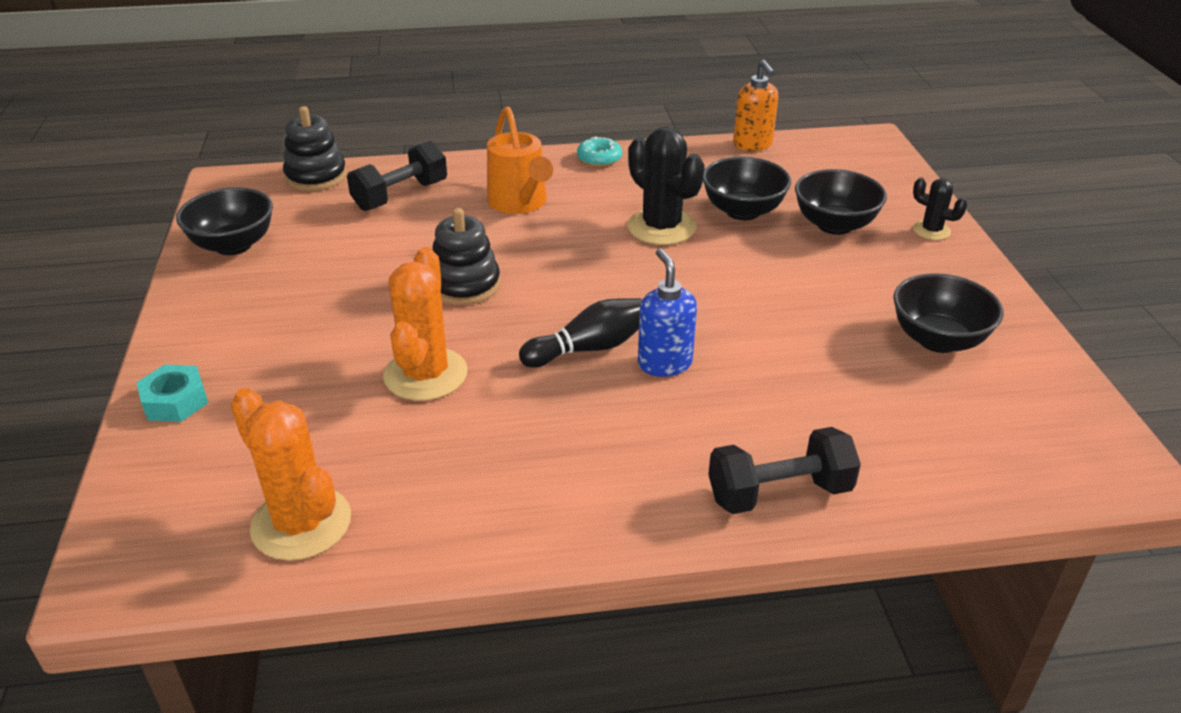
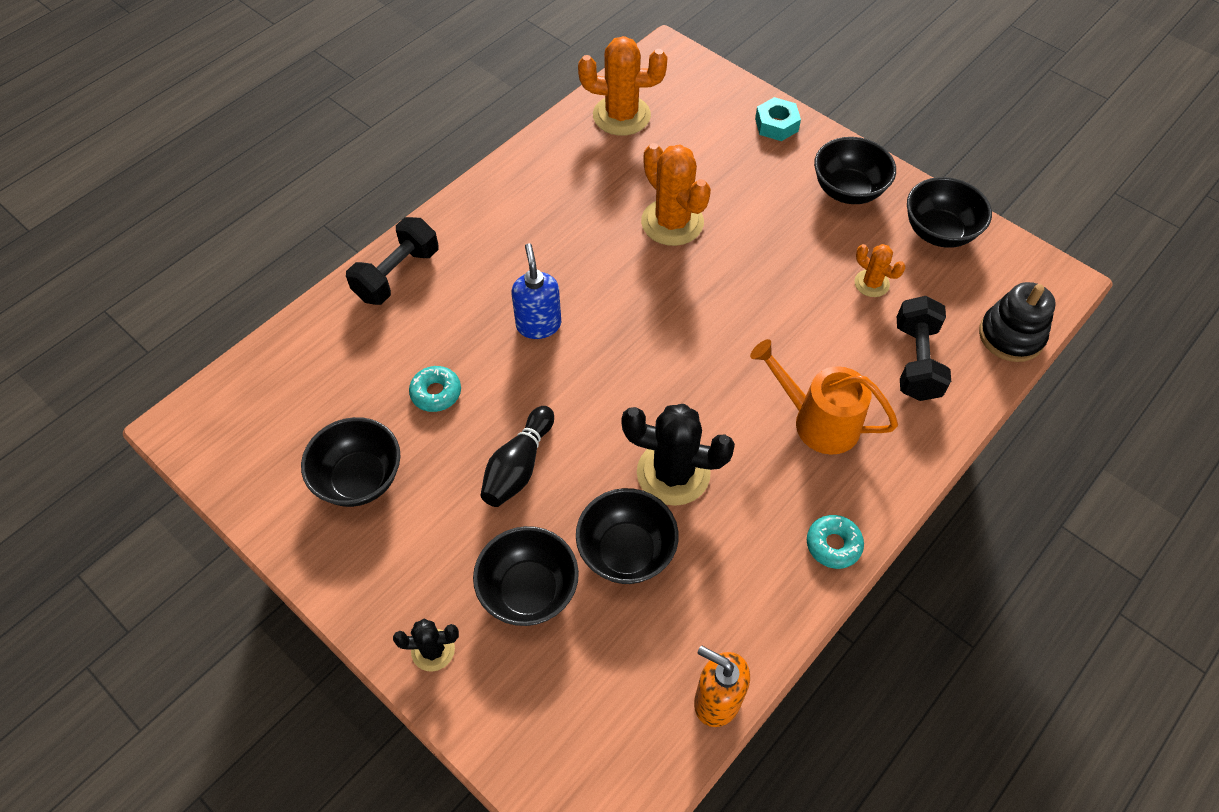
camera: 140 degrees right, 20 degrees up
(235, 309) = (848, 190): none -> black bowl
(345, 245) = (871, 283): none -> orange cactus
(465, 285) = (741, 303): black stacking toy -> none
(589, 348) = (598, 305): black bowling pin -> black bowling pin (518, 466)
(664, 363) = (538, 325): blue soap dispenser -> blue soap dispenser turned 135 degrees counterclockwise
(817, 363) = (436, 393): none -> turquoise donut

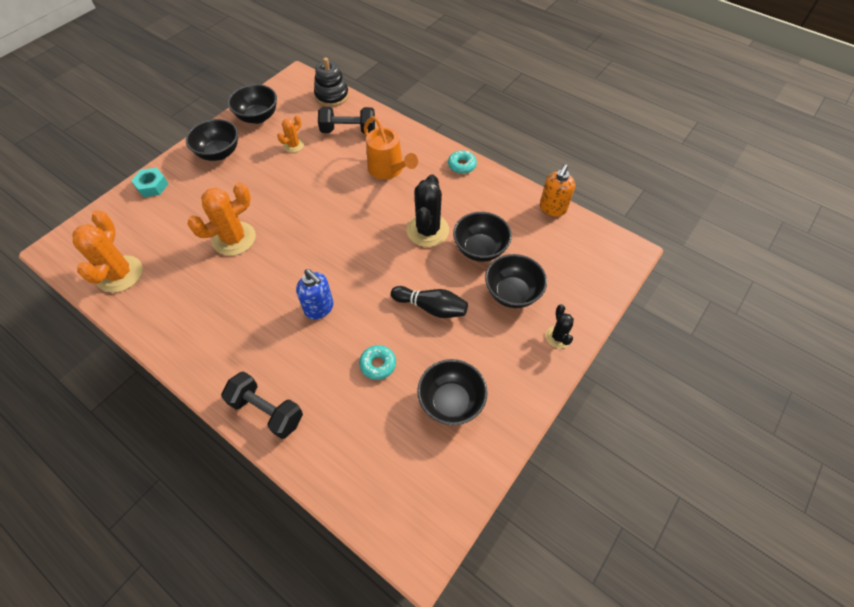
camera: 95 degrees left, 0 degrees up
(538, 325) = (319, 308): blue soap dispenser -> blue soap dispenser turned 120 degrees counterclockwise
(817, 421) = (388, 170): orange watering can -> orange watering can turned 60 degrees counterclockwise

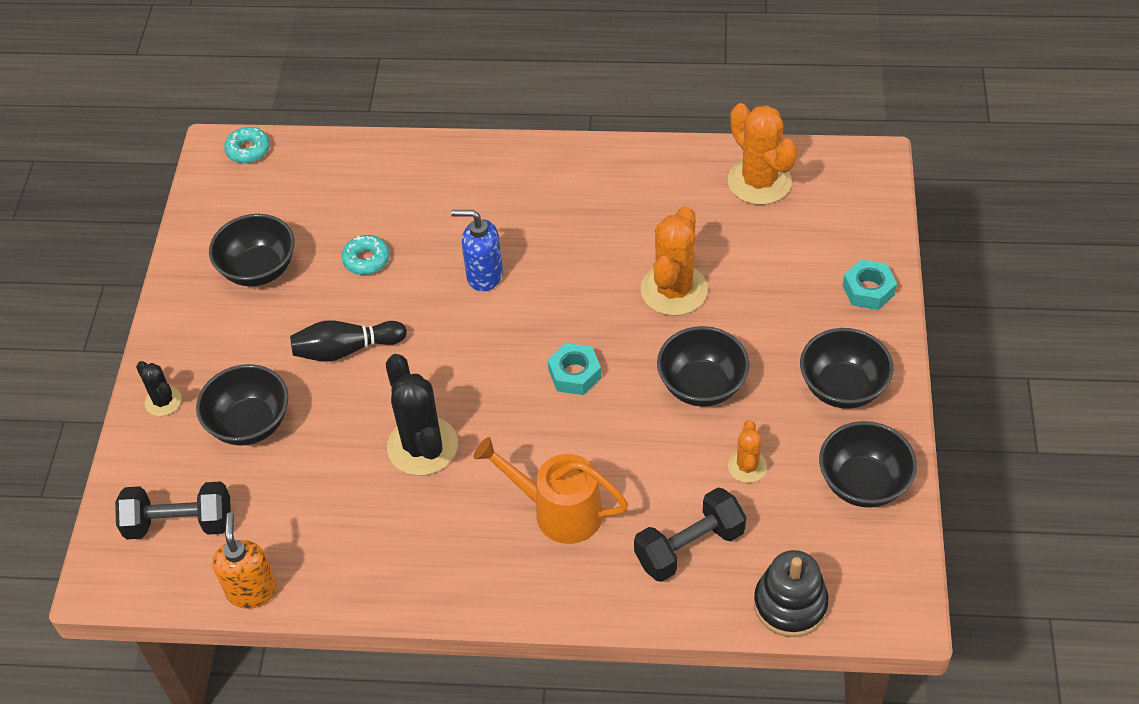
camera: 150 degrees right, 5 degrees down
(267, 411) = (450, 163): black dumbbell -> black dumbbell (179, 523)
(325, 224) = (574, 374): none -> turquoise nut
(462, 165) = (446, 590): turquoise donut -> turquoise donut (248, 150)
(480, 249) = (329, 460): black bowl -> black bowl (702, 386)

